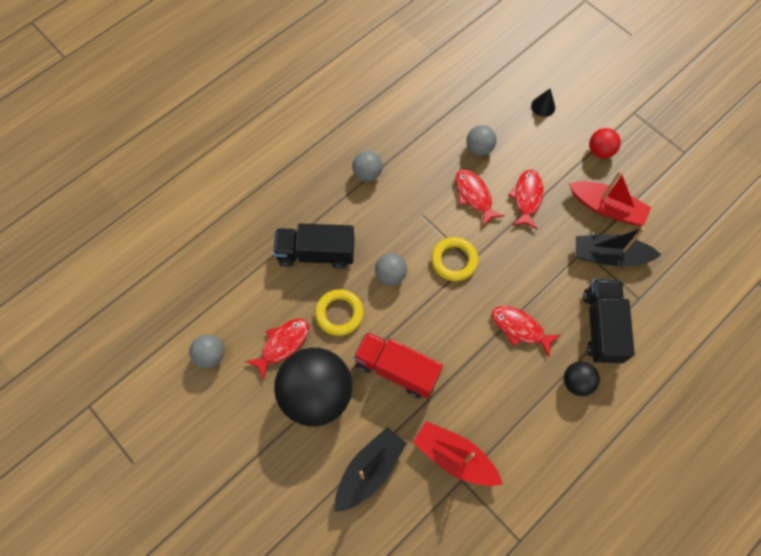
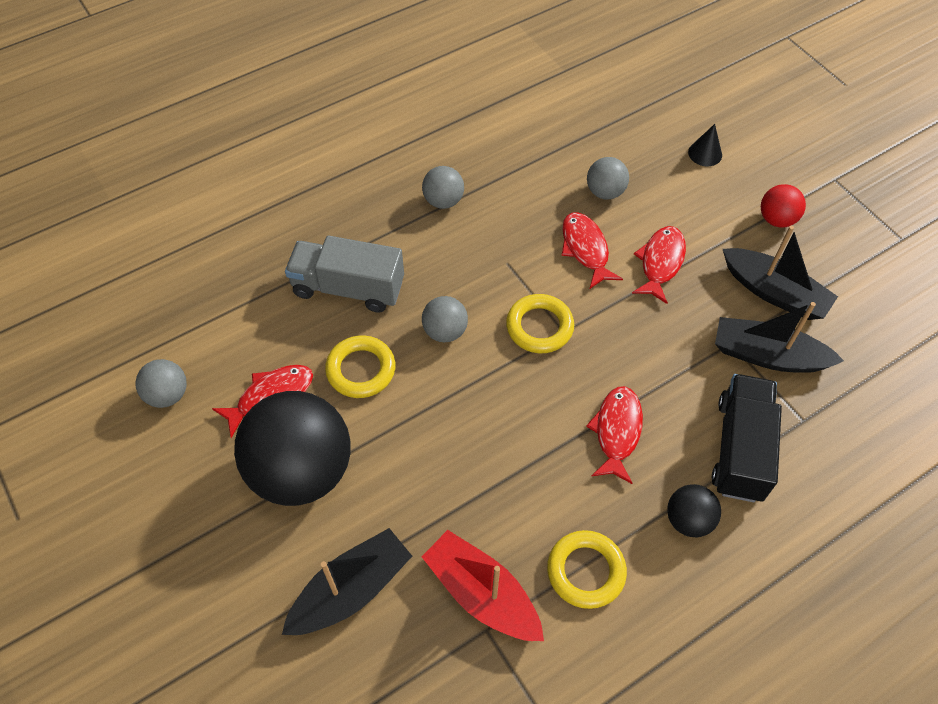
camera: 10 degrees right, 10 degrees down
(316, 253) = (348, 288): black truck -> grey truck
(396, 369) = (424, 457): red truck -> none
(517, 429) = (585, 571): none -> yellow ring
(520, 328) = (617, 431): red fish -> red fish turned 60 degrees clockwise
(607, 208) = (774, 292): red boat -> black boat

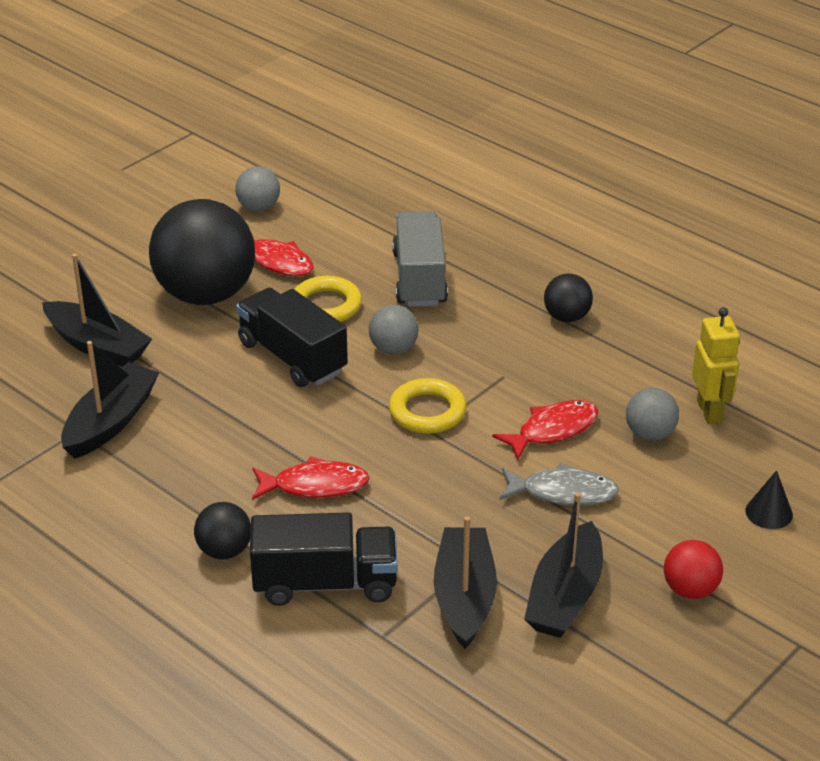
camera: 75 degrees right, 20 degrees down
(431, 413) = (292, 357): none -> black truck
(443, 201) = (567, 317): grey ball -> black ball
(482, 593) = (111, 421): red boat -> black boat
(585, 571) = (148, 484): yellow ring -> none
(588, 150) = (710, 411): none -> yellow robot
(660, 262) = (563, 492): red fish -> grey fish

